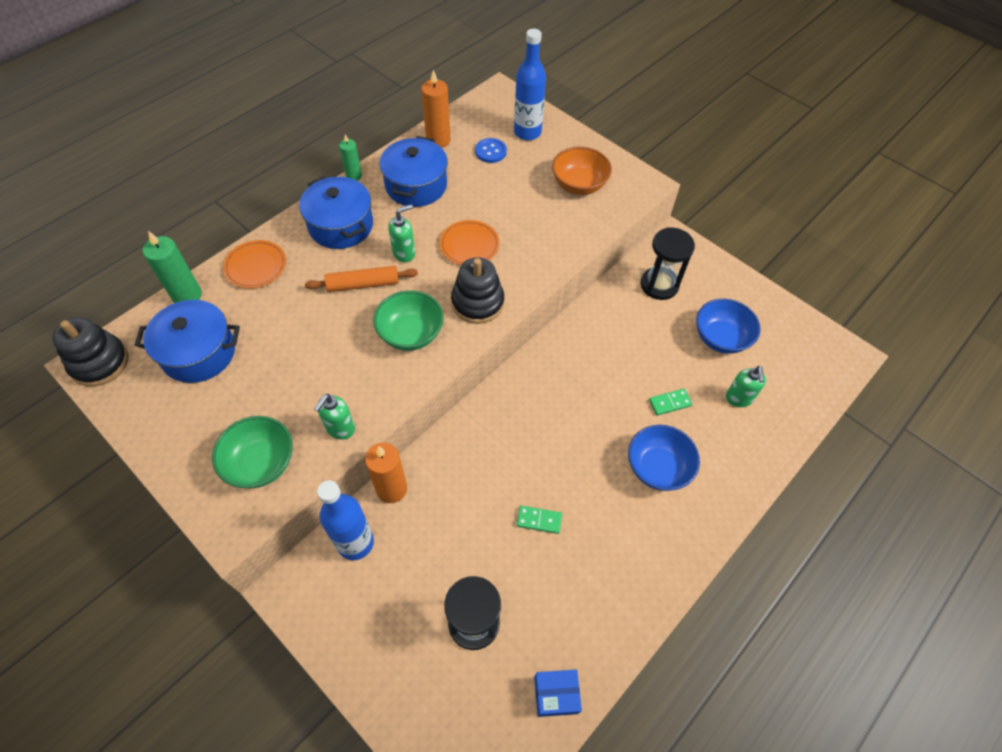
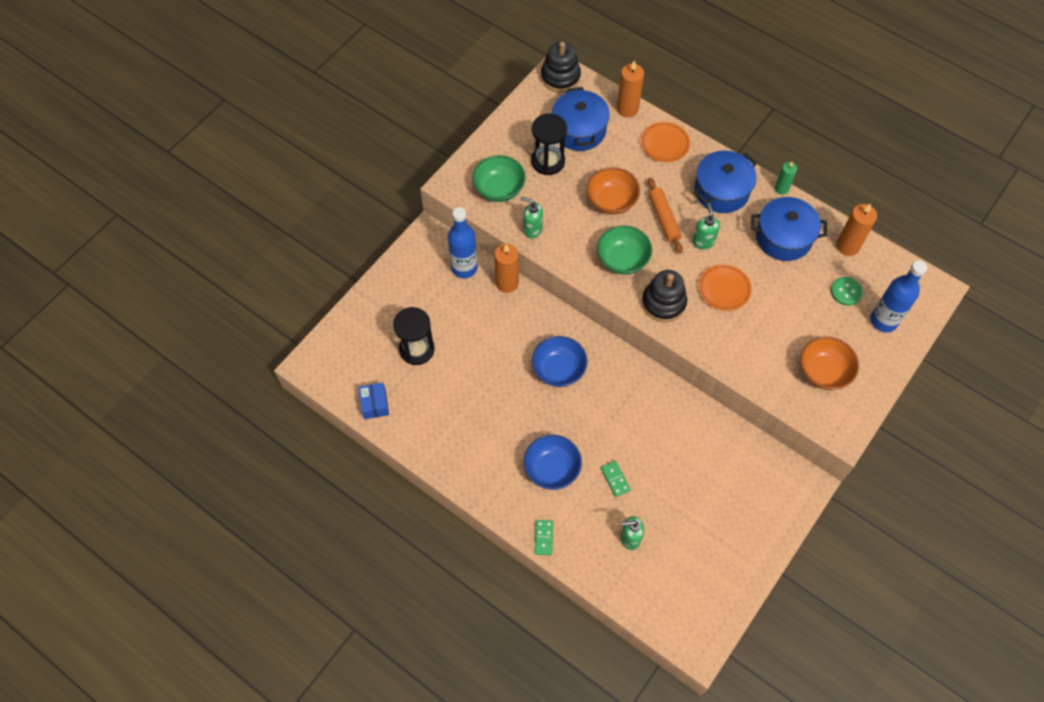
camera: 85 degrees right, 5 degrees up
(187, 295) = (627, 109): green candle -> orange candle
(322, 333) = (611, 201): none -> orange bowl
(404, 253) = (703, 242): green soap dispenser -> green soap dispenser turned 150 degrees counterclockwise
(490, 151) = (846, 292): blue button -> green button
(539, 520) = (495, 384): green domino -> green domino (544, 538)
(659, 285) = (745, 470): black hourglass -> black hourglass (548, 161)
(720, 338) = (694, 525): blue bowl -> blue bowl (558, 370)

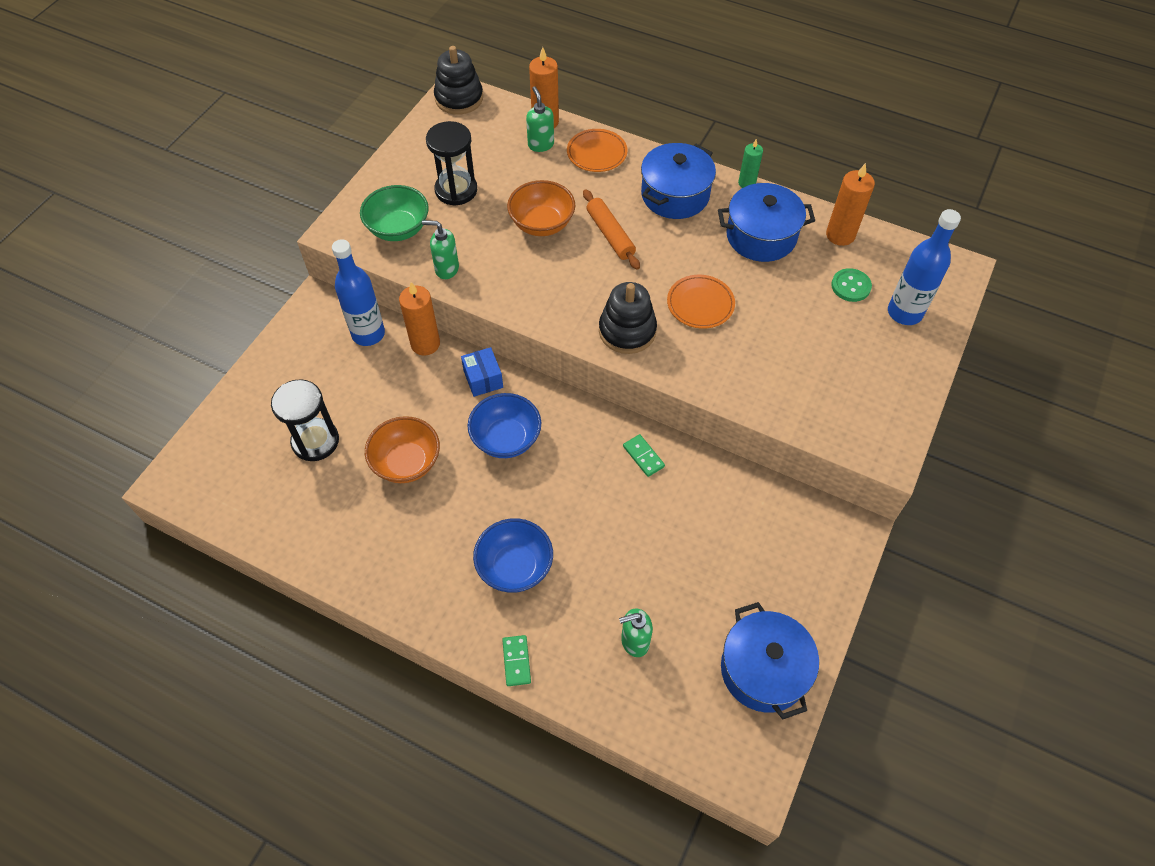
camera: 10 degrees left, 5 degrees down
(375, 404) = (264, 520): blue box -> blue box (483, 379)
(579, 130) = (490, 151): blue pot -> blue pot (763, 670)
(615, 479) = (601, 566): green domino -> green domino (643, 456)
(622, 260) = (566, 288): green bowl -> none
(703, 242) = (663, 254): green soap dispenser -> green soap dispenser (540, 144)
(823, 372) = (845, 383): orange bowl -> orange bowl (406, 462)

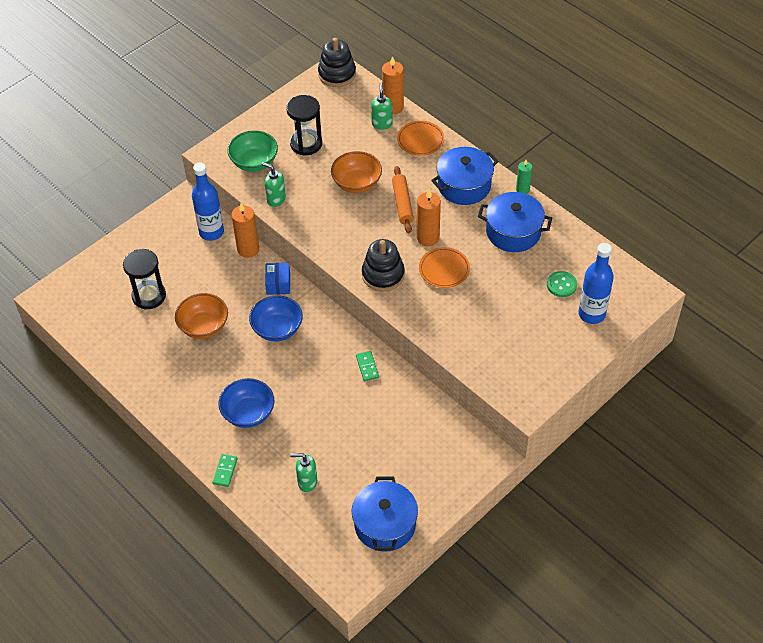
camera: 20 degrees right, 5 degrees down
(840, 235) = (574, 246): orange candle -> orange candle (428, 238)

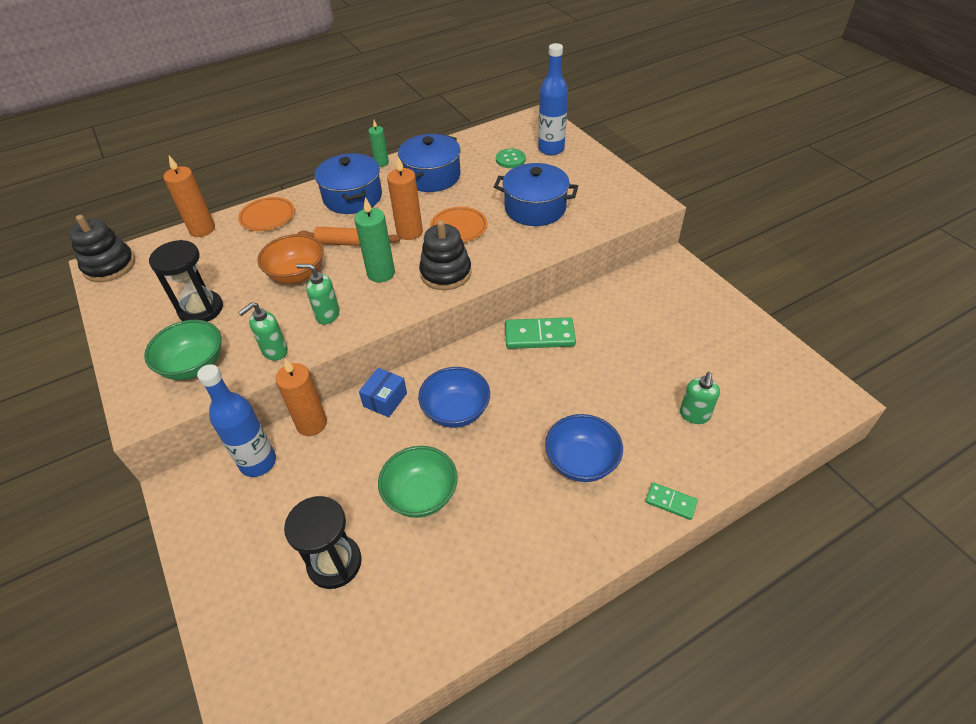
camera: 75 degrees left, 5 degrees down
(204, 326) = (421, 495): orange bowl -> green bowl
(278, 284) = (385, 400): blue box -> blue box turned 75 degrees counterclockwise
(367, 367) = (539, 336): green domino -> green domino, size x1.80
(371, 234) = (381, 273): none -> green candle
(382, 124) = (220, 241): green soap dispenser -> green soap dispenser (327, 315)
(385, 524) = (754, 354): blue pot -> blue pot (535, 208)

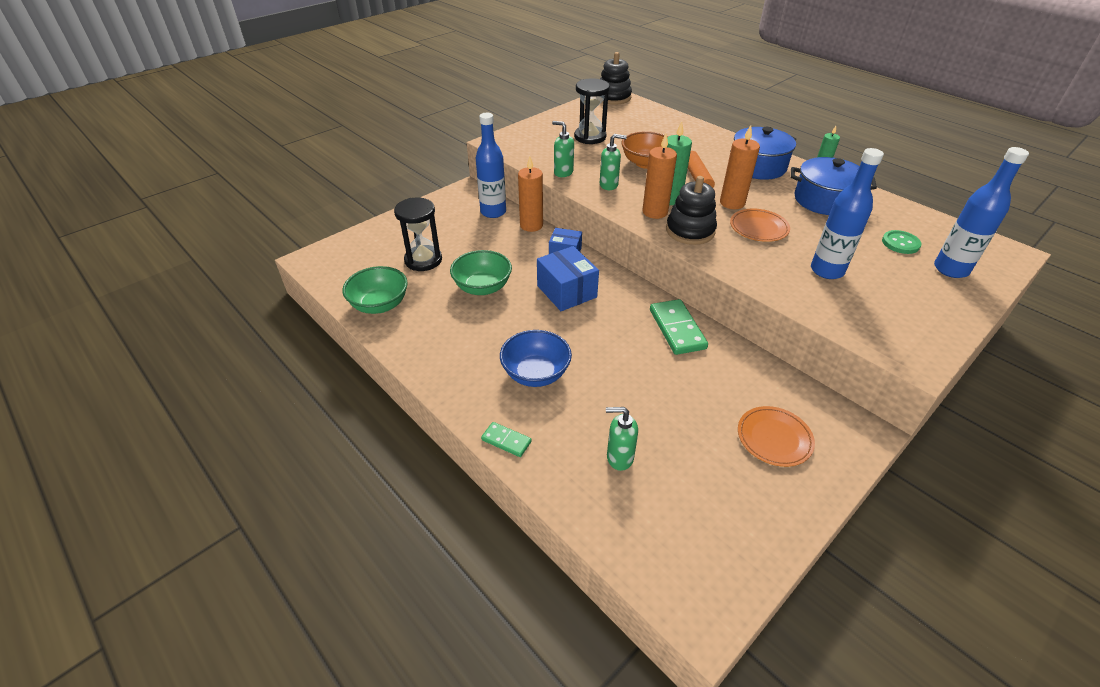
camera: 75 degrees right, 5 degrees down
(194, 365) = (539, 148): green bowl -> green bowl (380, 305)
(202, 229) = (670, 116): orange candle -> orange candle (655, 212)
(267, 217) = (703, 136): orange plate -> orange plate (774, 438)
(327, 315) = (609, 185): green soap dispenser -> green soap dispenser turned 90 degrees clockwise
(456, 411) = (566, 291): blue bowl -> blue box
(535, 208) = (827, 270): blue pot -> blue bottle
(670, 502) = (506, 440): green domino -> green domino turned 75 degrees counterclockwise

